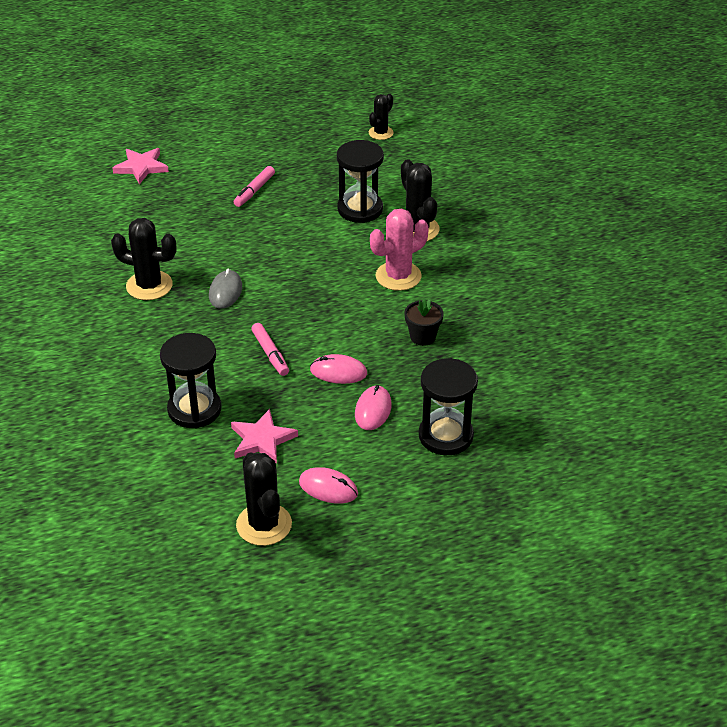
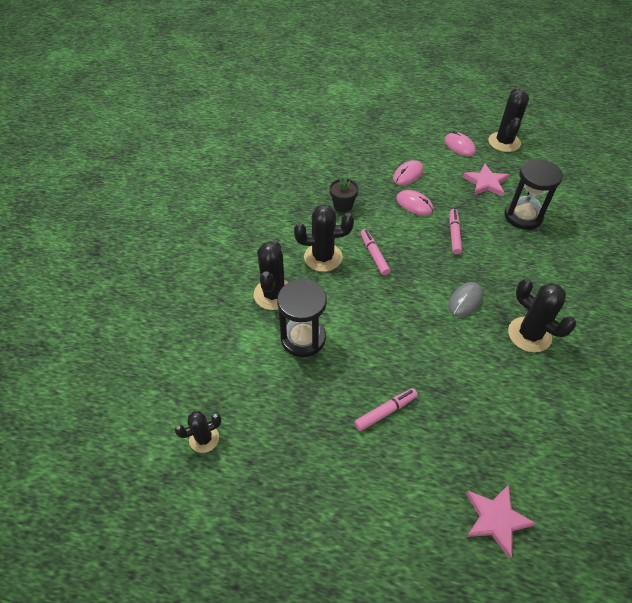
camera: 150 degrees left, 10 degrees up
(346, 298) = (374, 255): none -> pink marker
(398, 276) = (323, 257): pink cactus -> black cactus
(445, 436) = (376, 147): black hourglass -> none

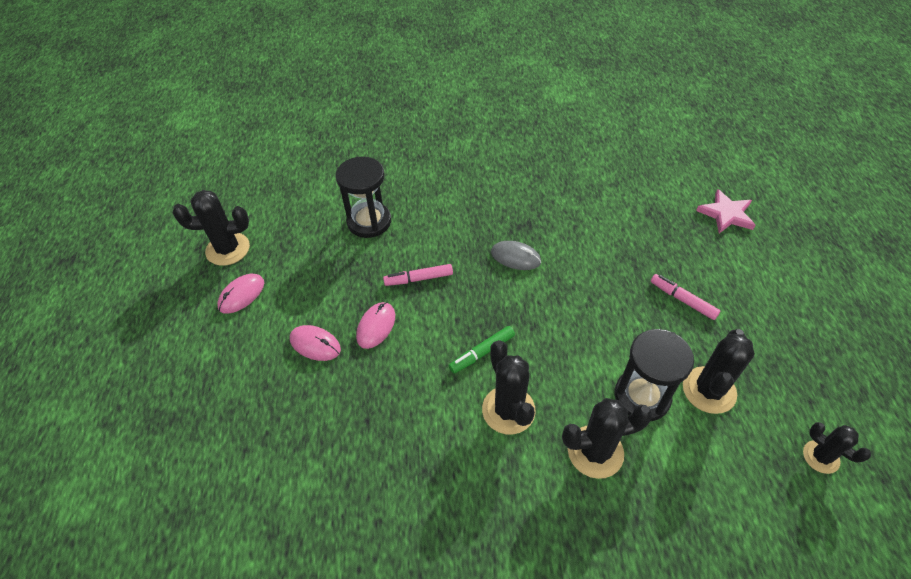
camera: 105 degrees left, 0 degrees up
(343, 206) = (401, 411): black flower pot -> none
(374, 255) = (482, 353): pink marker -> green marker
(486, 183) = (316, 259): pink star -> none
(529, 334) = (535, 206): black cactus -> black cactus (709, 390)

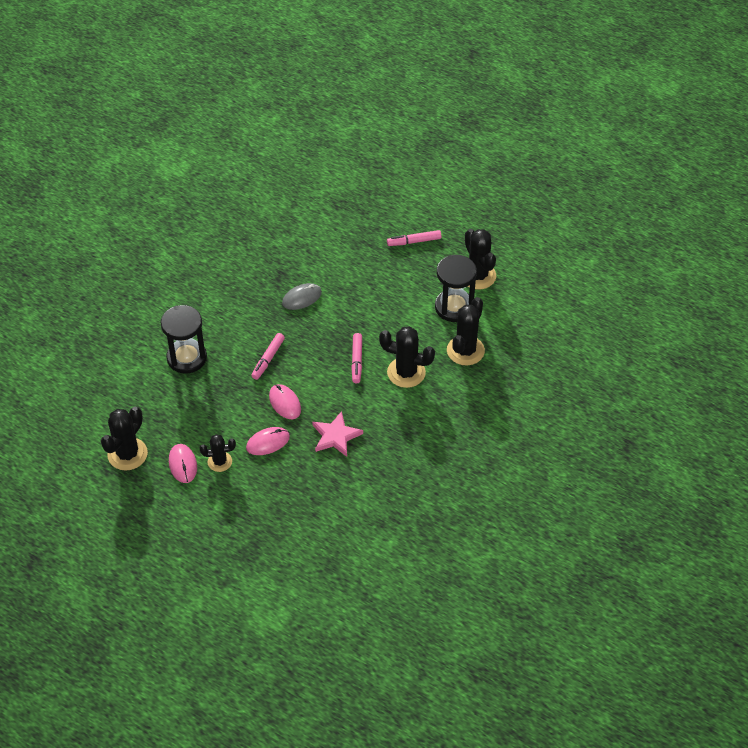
camera: 55 degrees left, 0 degrees up
(482, 353) = (357, 361): green marker -> pink marker
(726, 214) = (376, 170): pink star -> pink star (336, 436)
(821, 457) = (551, 261): black cactus -> black cactus (219, 461)

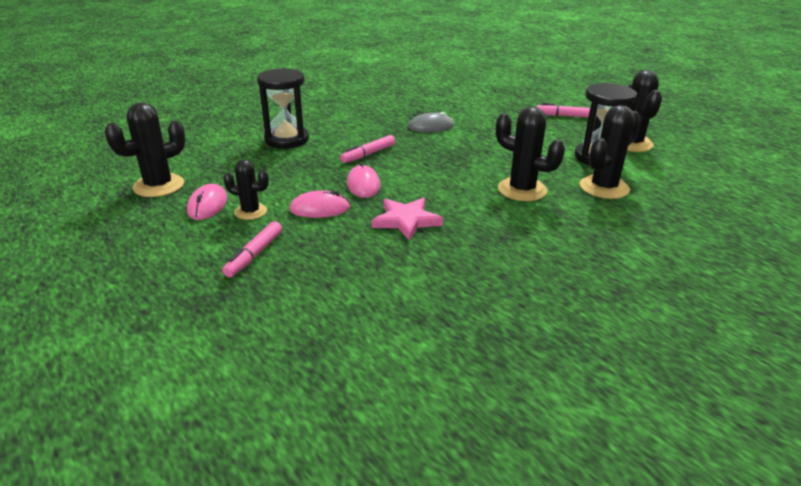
camera: 20 degrees right, 20 degrees down
(357, 361) = (466, 172): pink marker -> pink marker (254, 254)

